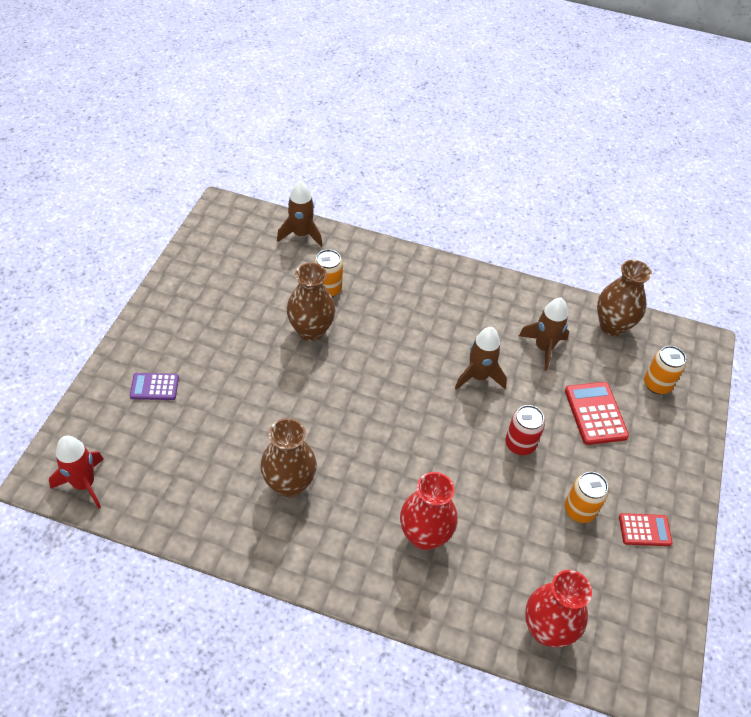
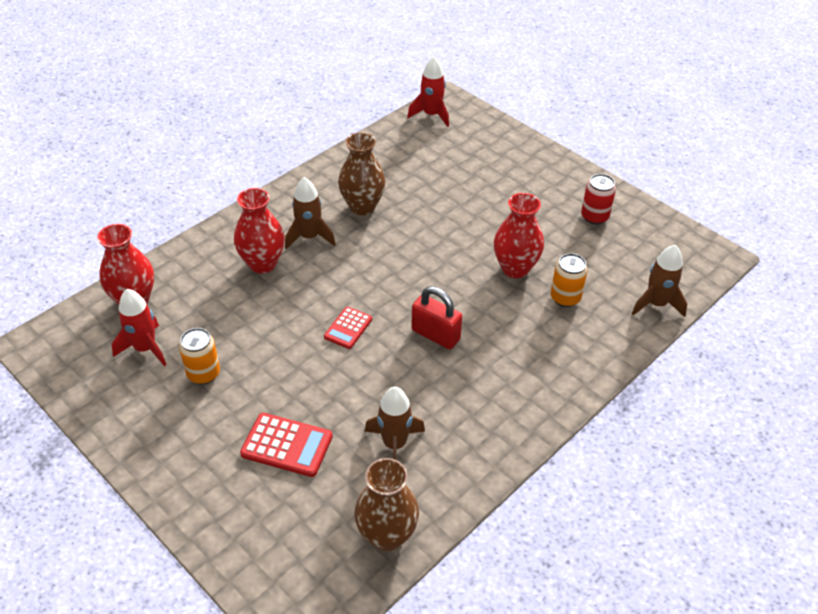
camera: 120 degrees right, 5 degrees down
(154, 387) = (501, 163): purple calculator -> none
(311, 331) = (515, 268): brown vase -> red vase
(423, 360) = (435, 335): none -> red padlock
(478, 376) = (391, 369): brown rocket -> brown rocket (309, 237)
(520, 444) = (297, 364): red can -> red can (594, 217)
(590, 578) = (145, 348): none -> red rocket
(644, 530) = (148, 412): red calculator -> red calculator (348, 328)
(657, 384) = (281, 530): orange can -> none

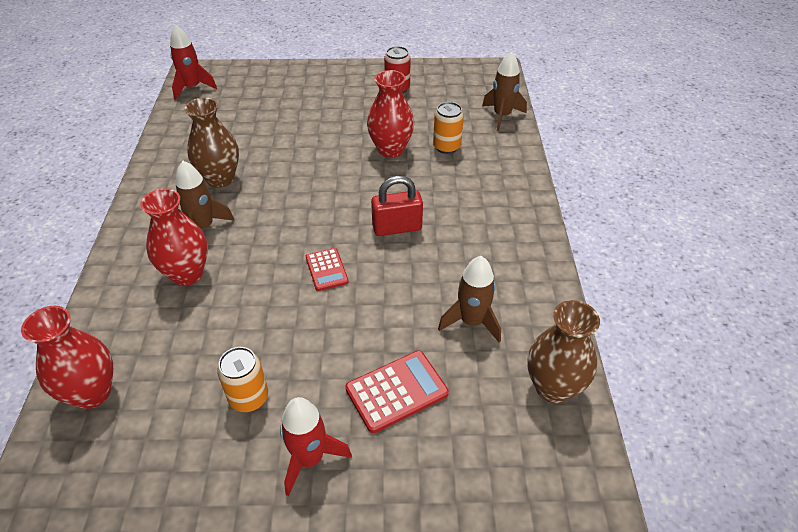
camera: 45 degrees left, 0 degrees up
(145, 348) = (160, 423): red rocket -> red rocket (309, 458)

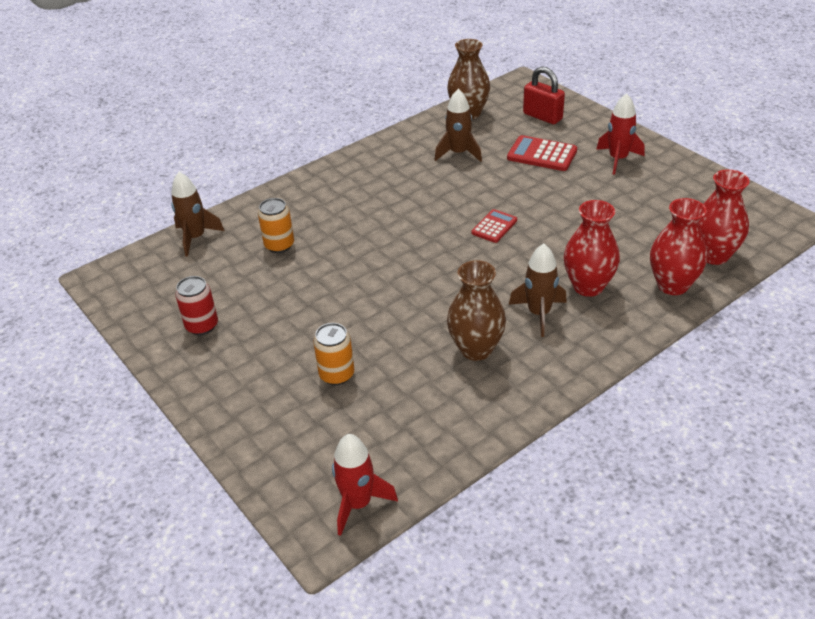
camera: 125 degrees left, 5 degrees down
(249, 398) = (621, 197): orange can -> orange can (337, 374)
(390, 149) = (317, 273): red vase -> red vase (672, 285)
(397, 228) = (413, 219): red padlock -> red padlock (542, 116)

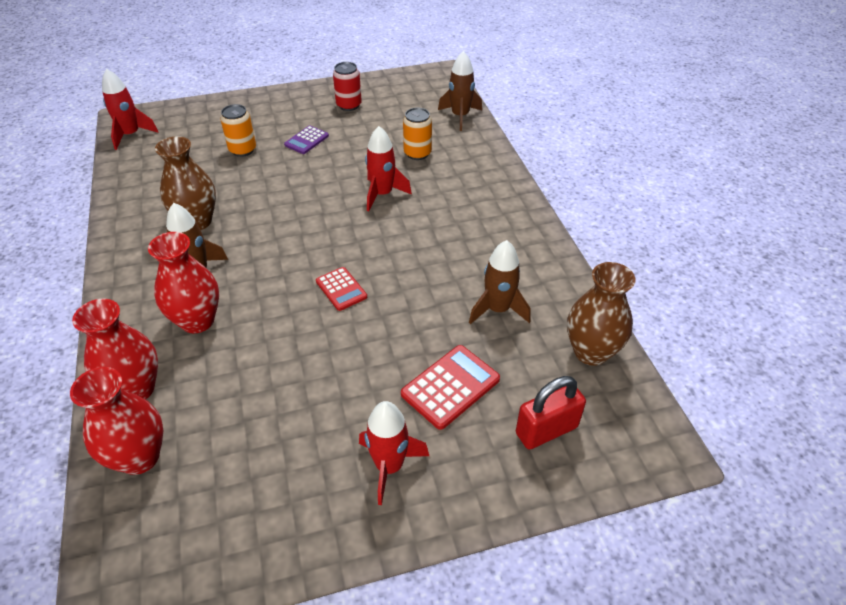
camera: 110 degrees right, 5 degrees up
(292, 331) = (306, 140): none -> purple calculator
(358, 246) = (382, 194): none -> red rocket

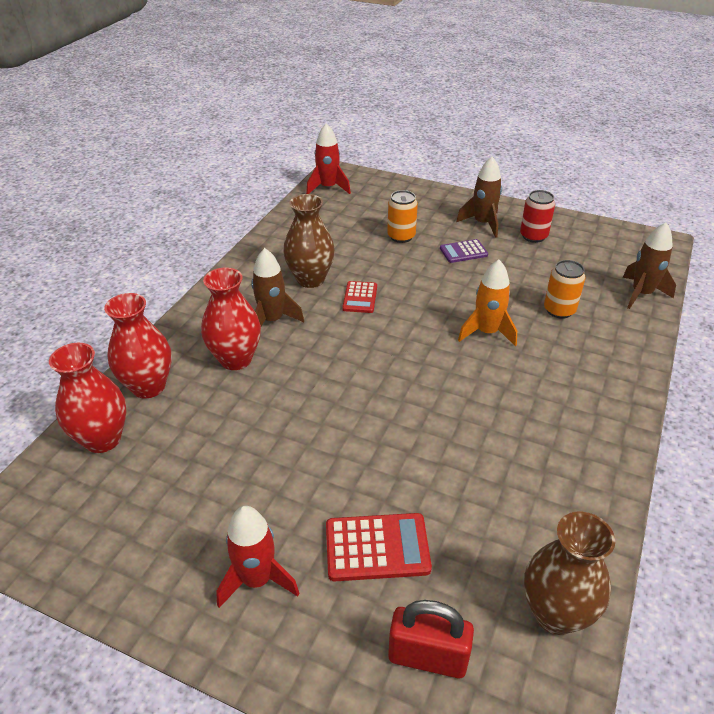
camera: 40 degrees right, 5 degrees down
(341, 289) = (368, 398): red calculator -> red calculator (360, 297)
(382, 194) = (487, 332): red rocket -> orange rocket
(497, 309) = (495, 505): brown rocket -> brown rocket (482, 223)

